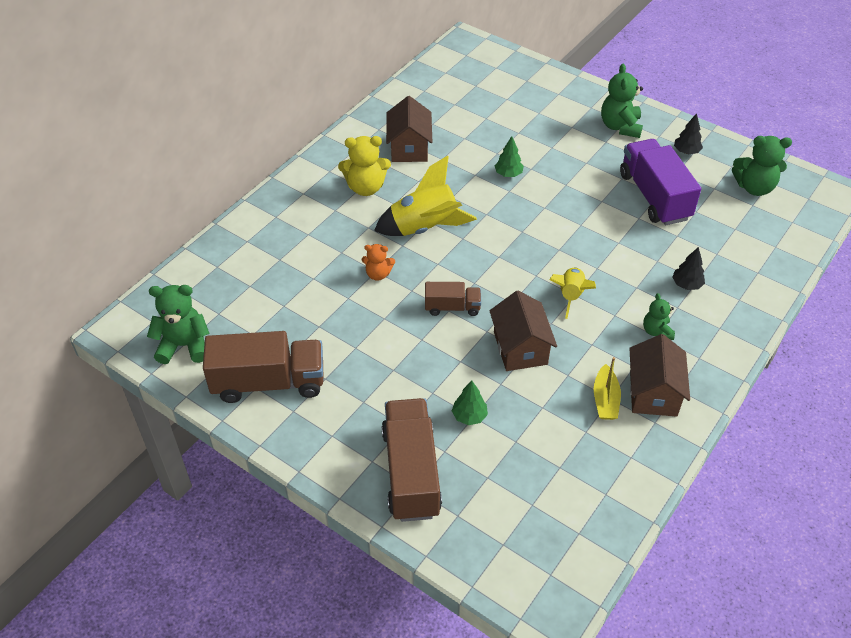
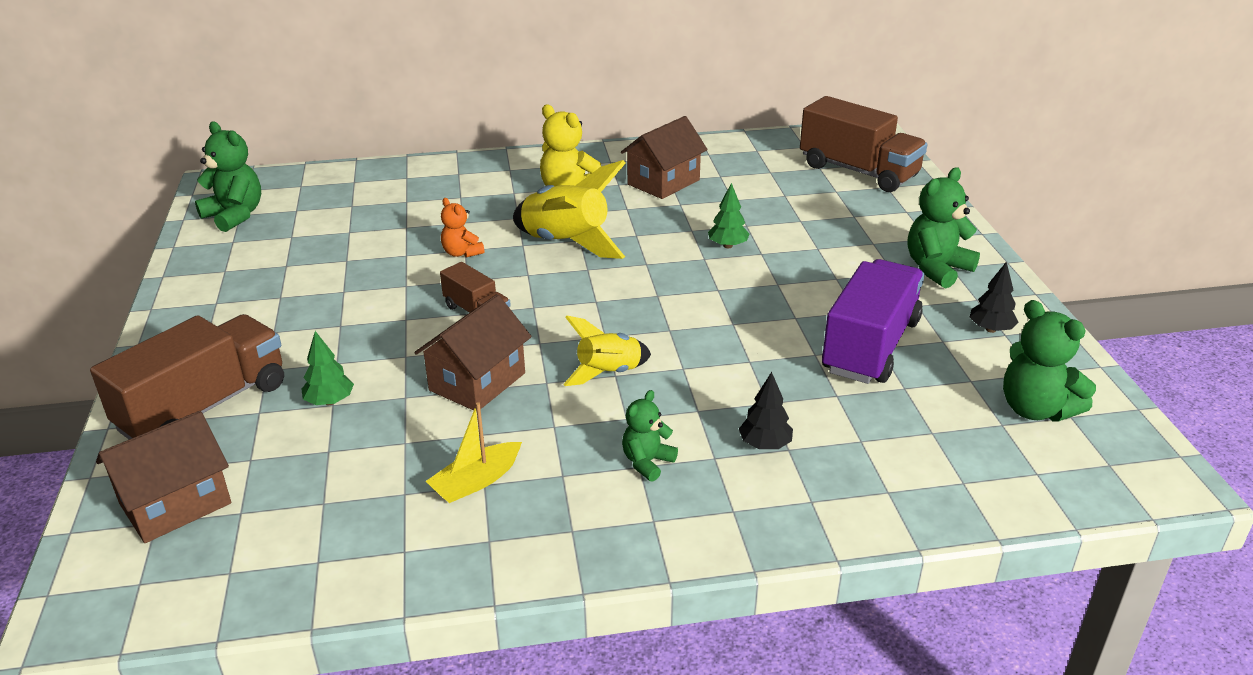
camera: 45 degrees right, 15 degrees down
(269, 382) = (238, 273): brown truck -> brown truck (858, 171)
(653, 393) = (537, 513): brown house -> brown house (175, 503)

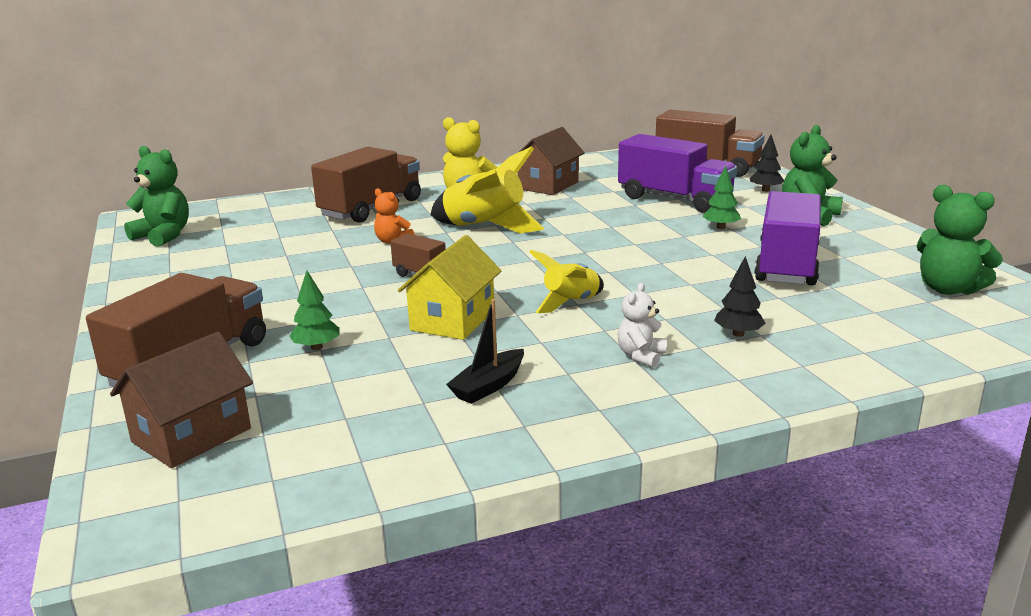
camera: 10 degrees left, 10 degrees down
(459, 197) = (371, 208): none -> brown truck
(476, 481) = (489, 386): yellow boat -> black boat
(477, 382) = (453, 320): brown house -> yellow house
(647, 462) = (641, 356): green teddy bear -> white teddy bear
(727, 246) = (626, 217): green tree -> green tree (721, 227)
(795, 222) = (674, 199): none -> purple truck
(990, 329) = (877, 246): black tree -> black tree (765, 190)

